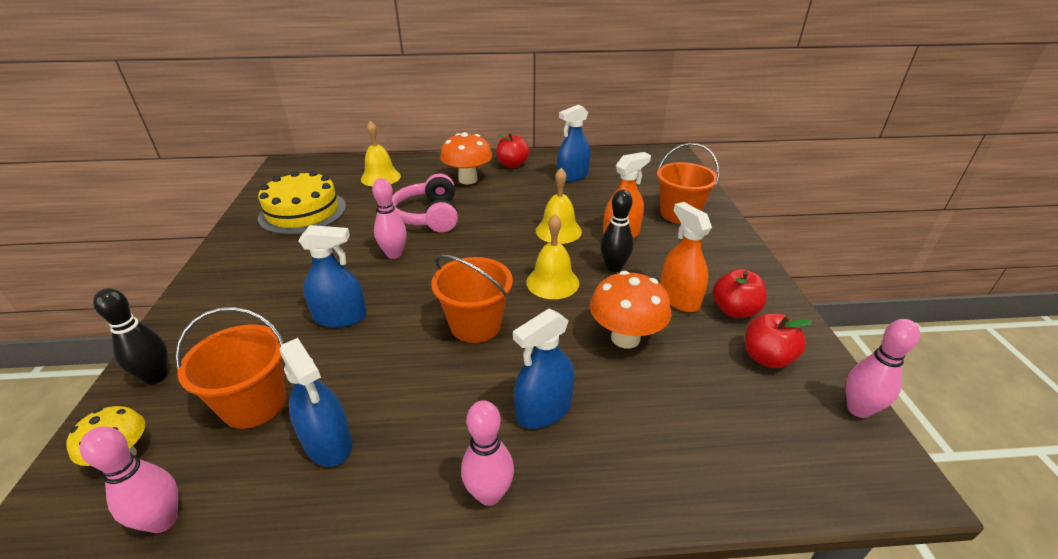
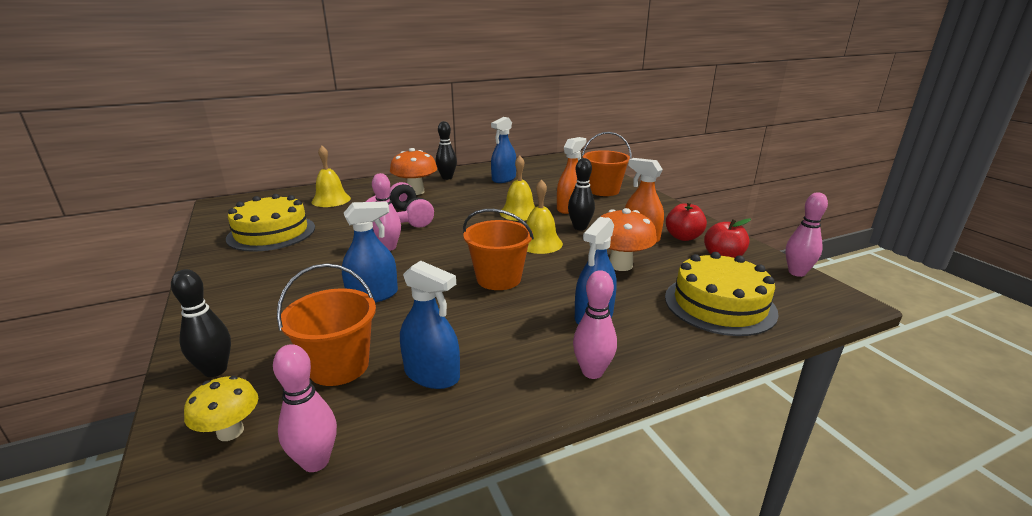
camera: 20 degrees left, 10 degrees down
(512, 164) = (447, 178): red apple -> black bowling pin
(711, 435) = (719, 304): none -> yellow cake

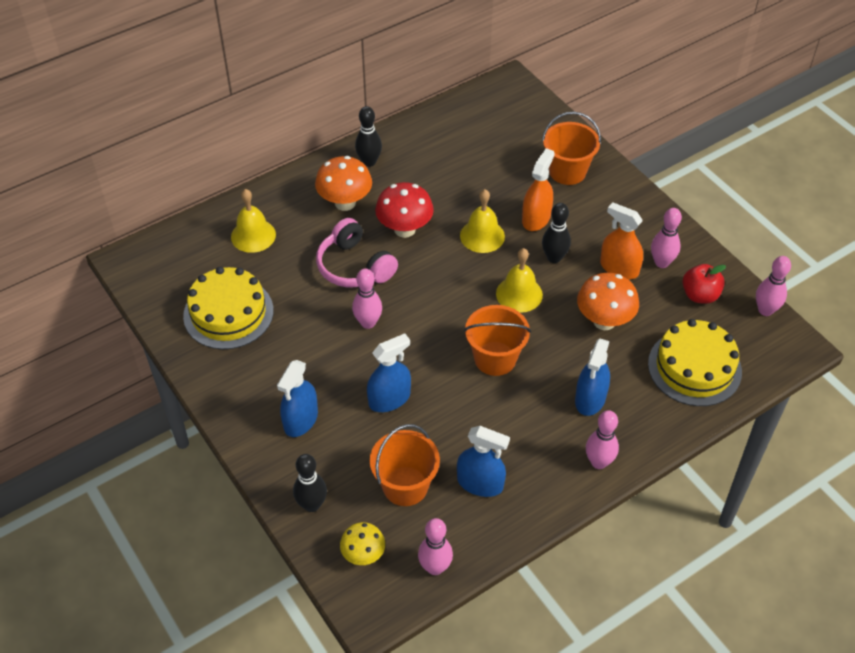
camera: 10 degrees left, 25 degrees up
(455, 205) = (404, 229): none -> red mushroom
(504, 179) = (441, 156): blue spray bottle -> blue spray bottle (301, 420)
(683, 237) = (661, 262): red apple -> pink bowling pin

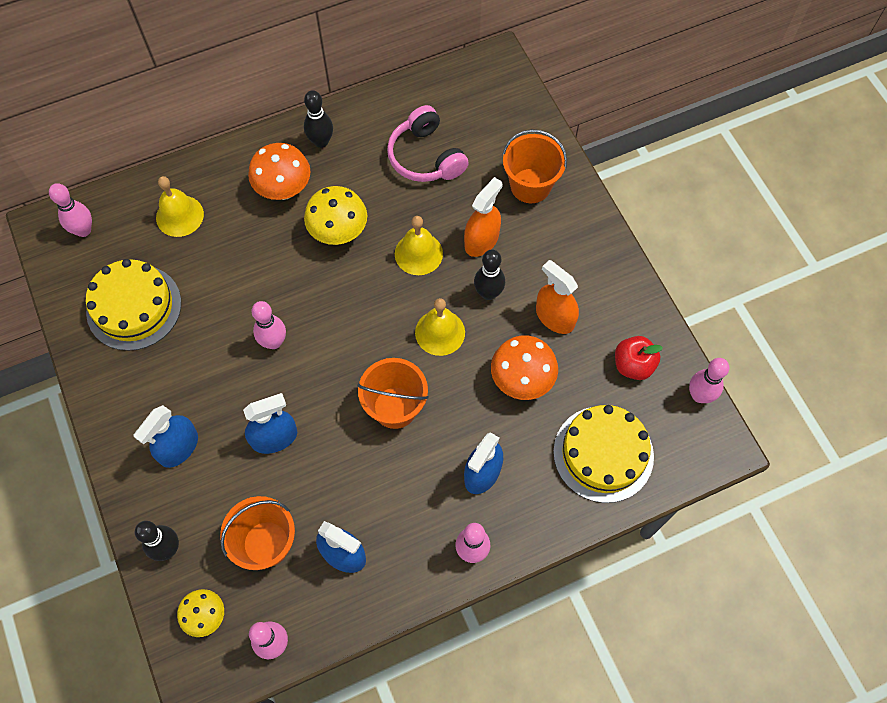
camera: 10 degrees right, 15 degrees up
(354, 266) = (275, 270): pink headphones -> pink headphones (425, 157)
(404, 229) = (338, 232): red mushroom -> yellow mushroom
(661, 262) = (602, 317): pink bowling pin -> pink bowling pin (83, 230)

